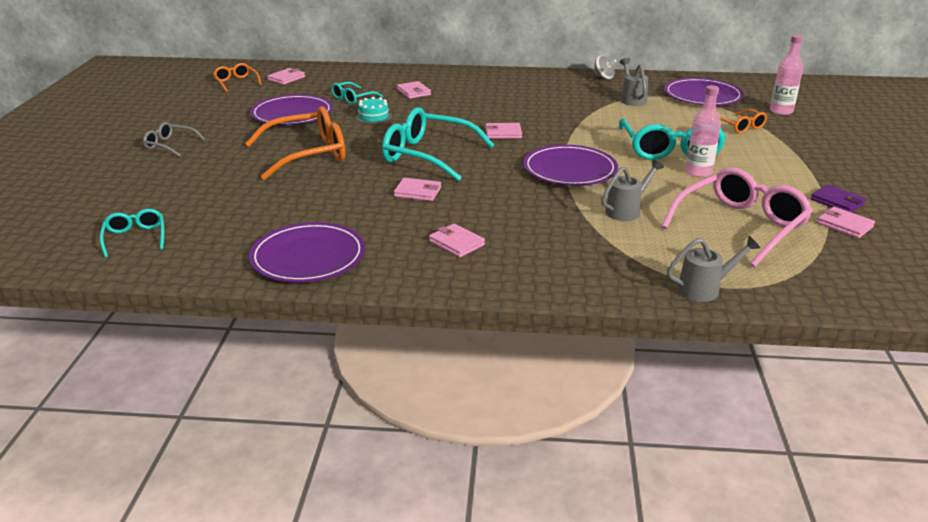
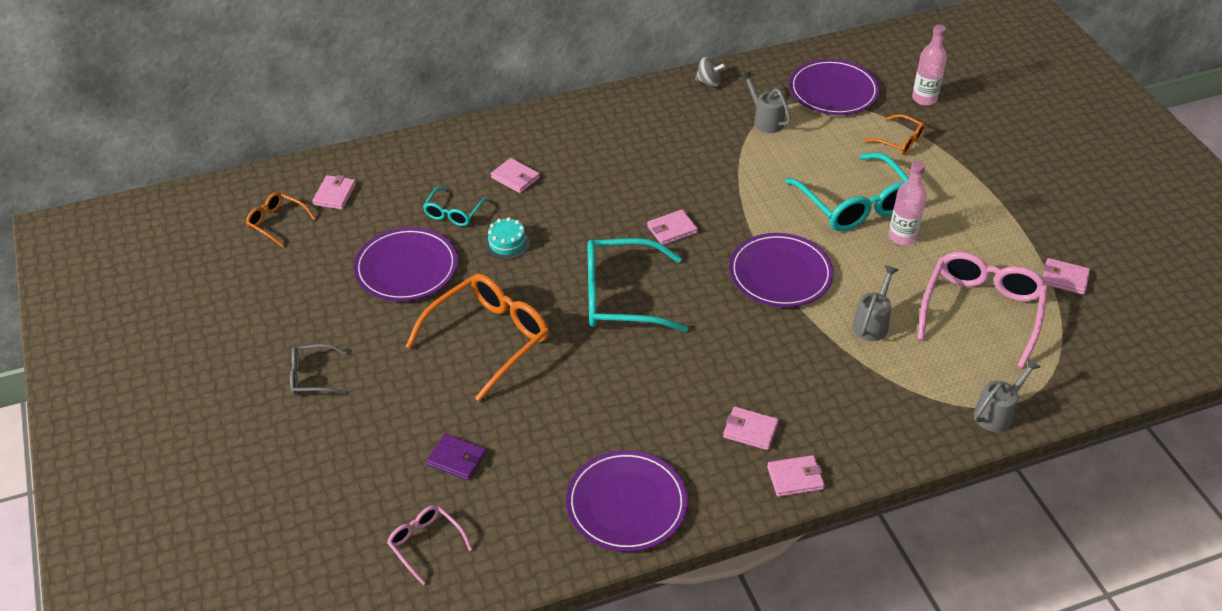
camera: 25 degrees left, 15 degrees up
(135, 238) = (425, 544): turquoise glasses -> pink glasses
(418, 192) = (656, 364): pink wallet -> pink wallet (795, 478)
(837, 202) = (1043, 244): purple wallet -> purple wallet (457, 459)

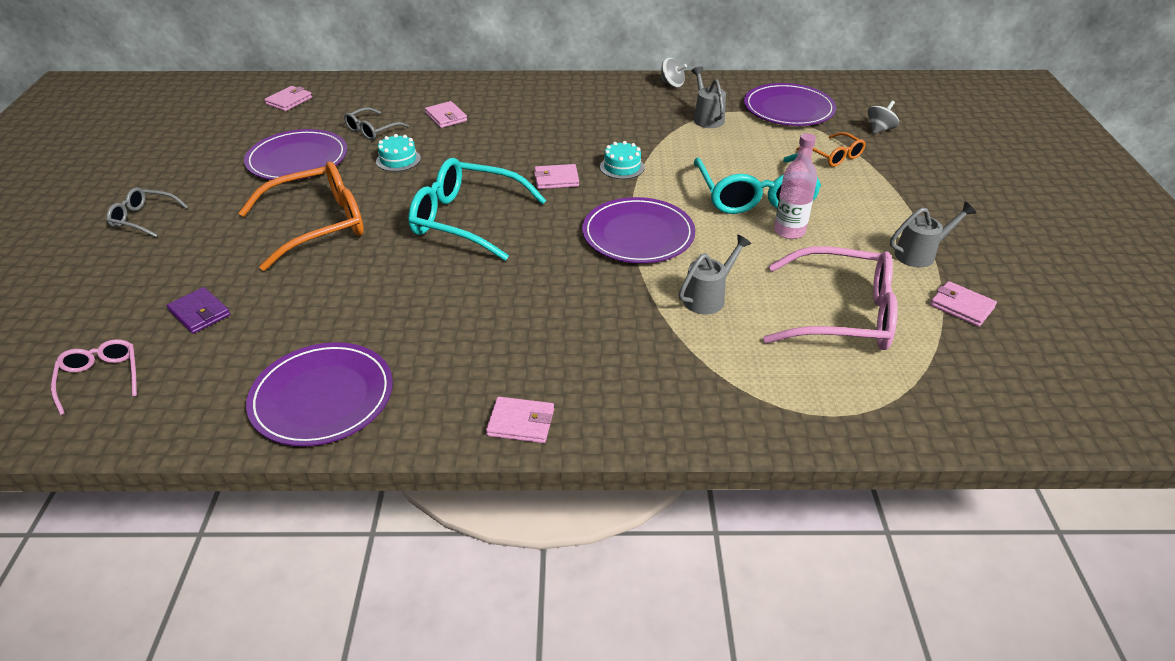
camera: 20 degrees right, 5 degrees down
(276, 222) = (226, 110): orange glasses -> none
(453, 213) = (372, 130): turquoise glasses -> grey glasses
(722, 200) = (622, 167): none -> turquoise cake
(750, 430) = (506, 363): pink wallet -> none
(924, 99) = (879, 129): pink bottle -> grey spinning top
(981, 311) = (842, 314): pink glasses -> pink glasses turned 60 degrees clockwise
(997, 413) = (805, 420): grey watering can -> grey watering can (920, 254)

